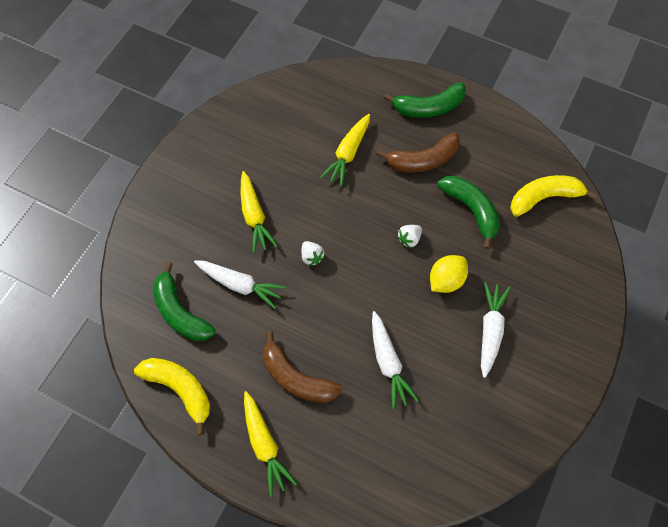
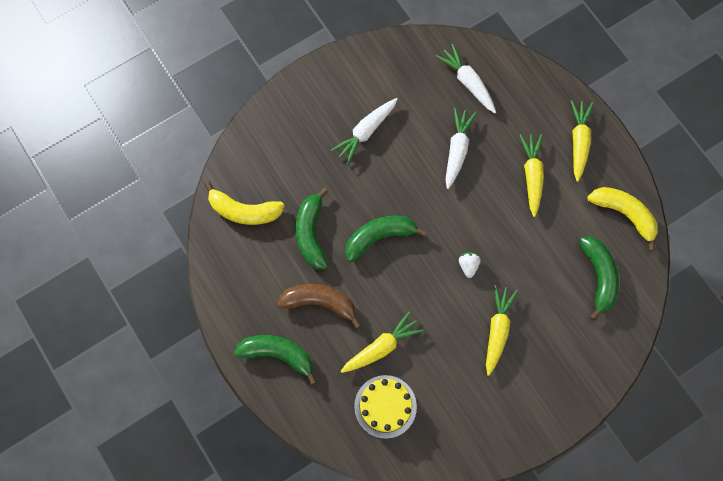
camera: 150 degrees left, 10 degrees up
(180, 390) = (624, 214): yellow banana -> yellow banana turned 150 degrees clockwise
(240, 285) = (539, 273): white carrot -> white carrot (468, 82)
(296, 378) = (532, 175): brown banana -> yellow carrot
(317, 114) = (385, 406): none -> yellow cake
(409, 239) = (379, 237): white strawberry -> green banana
(446, 281) = (372, 187): yellow lemon -> none

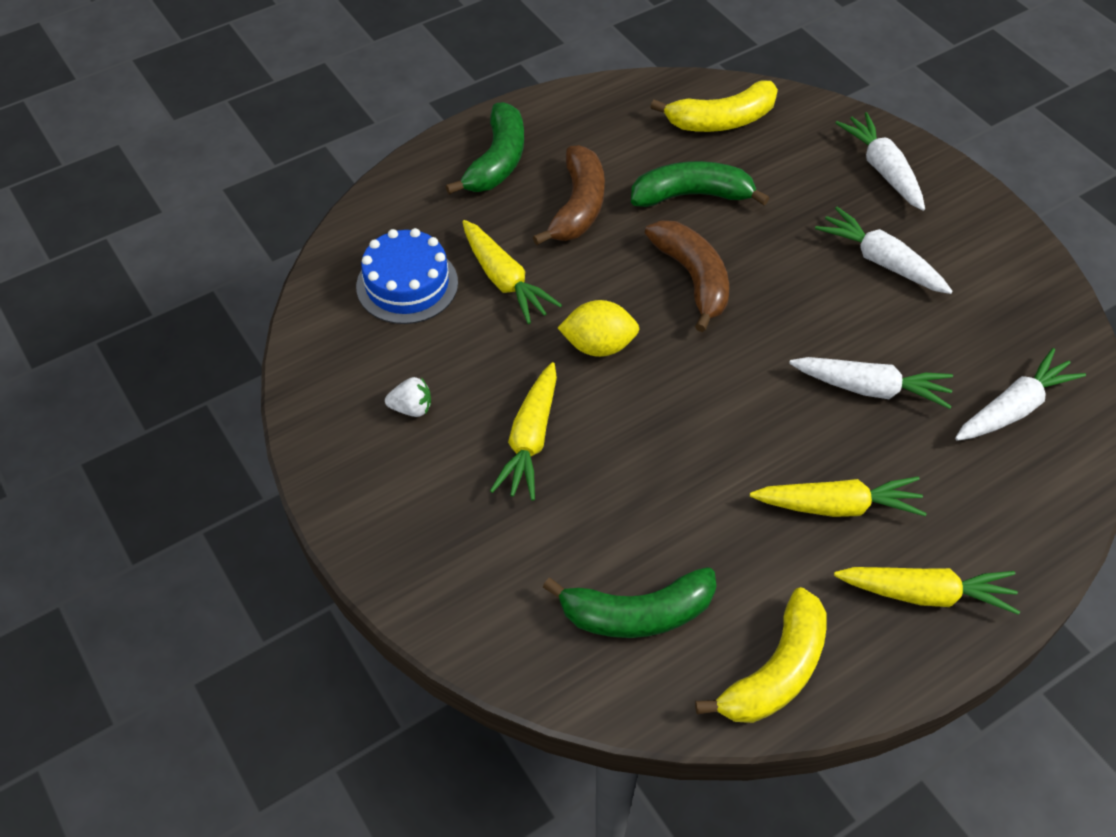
camera: 90 degrees right, 20 degrees down
(244, 211) = (721, 120): yellow banana -> yellow banana turned 120 degrees counterclockwise
(291, 121) = (883, 169): none -> white carrot
(379, 237) = (693, 278): green banana -> brown banana
(385, 406) = (407, 284): yellow cake -> blue cake
(431, 292) = (598, 346): none -> yellow lemon
(468, 265) = (649, 400): white strawberry -> white strawberry (411, 408)
(497, 330) = (530, 440): yellow carrot -> yellow carrot turned 90 degrees clockwise

